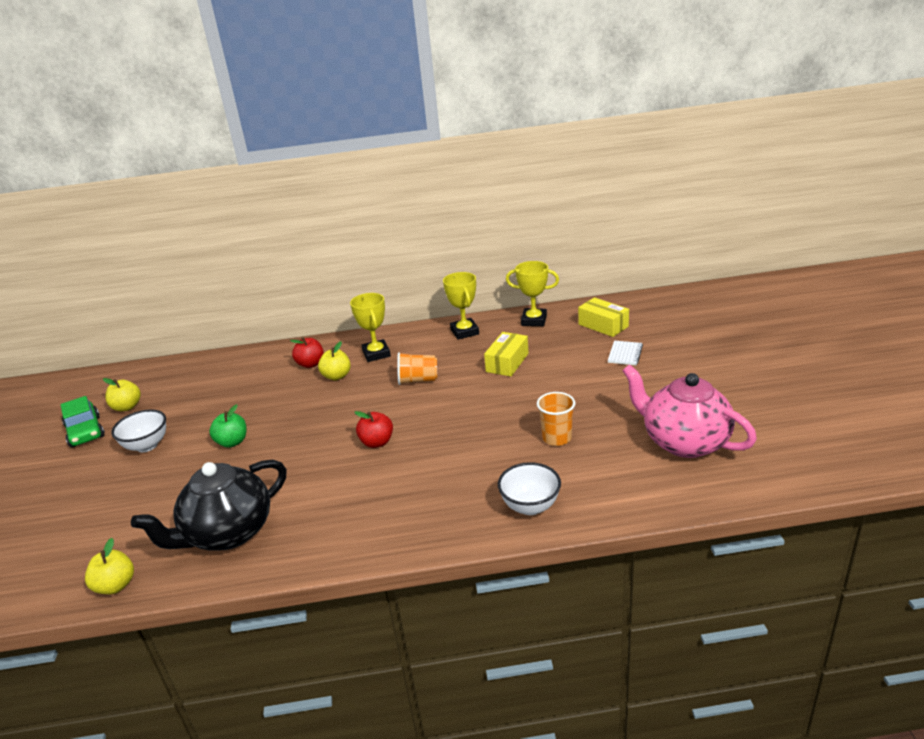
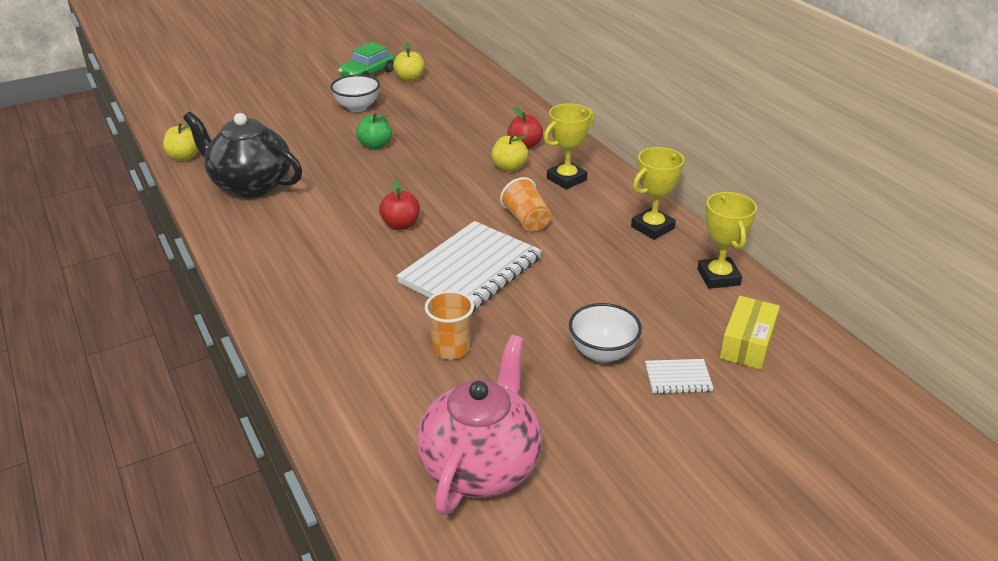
camera: 65 degrees right, 5 degrees up
(466, 415) = (471, 271): none -> white notebook
(507, 362) = (598, 276): yellow box -> none
(530, 506) = (320, 352): white bowl -> white bowl (602, 353)

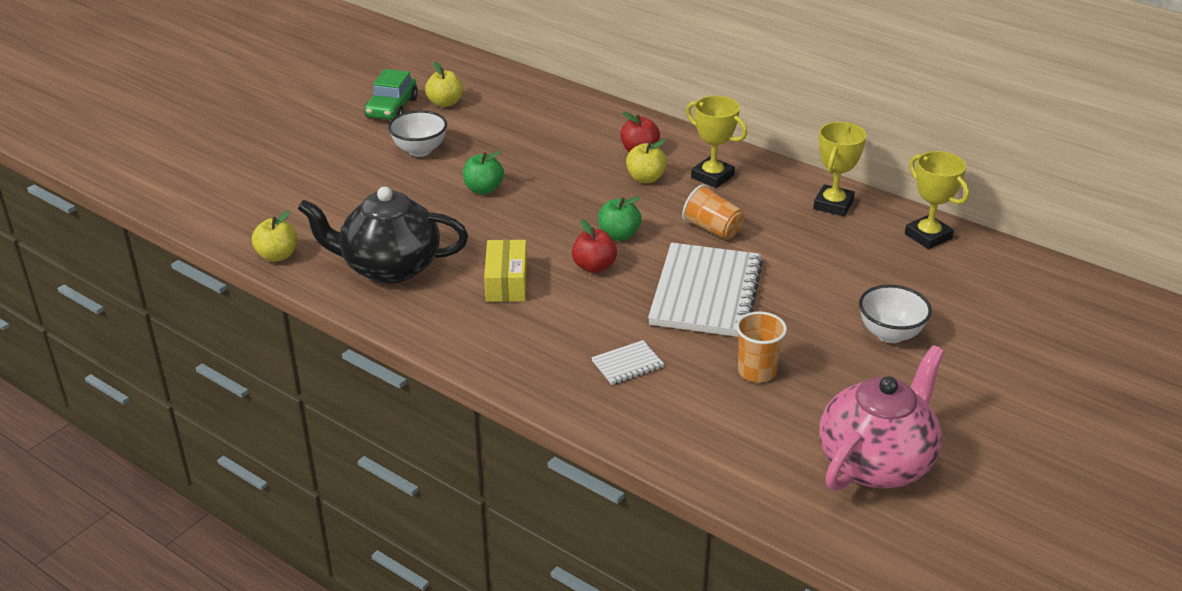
camera: 25 degrees left, 0 degrees up
(444, 205) = (619, 235): none -> green apple
(481, 465) = (876, 462): pink teapot -> pink teapot turned 45 degrees clockwise
(566, 179) = (712, 176): yellow trophy -> yellow trophy turned 75 degrees counterclockwise
(678, 378) = (968, 336): white notebook -> white notebook (627, 364)
(747, 344) = (998, 289): yellow box -> yellow box (506, 282)

